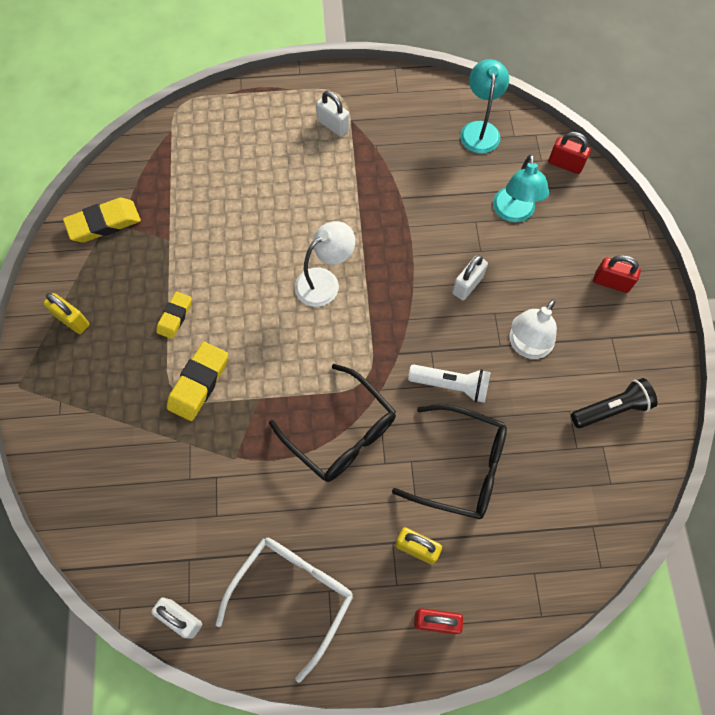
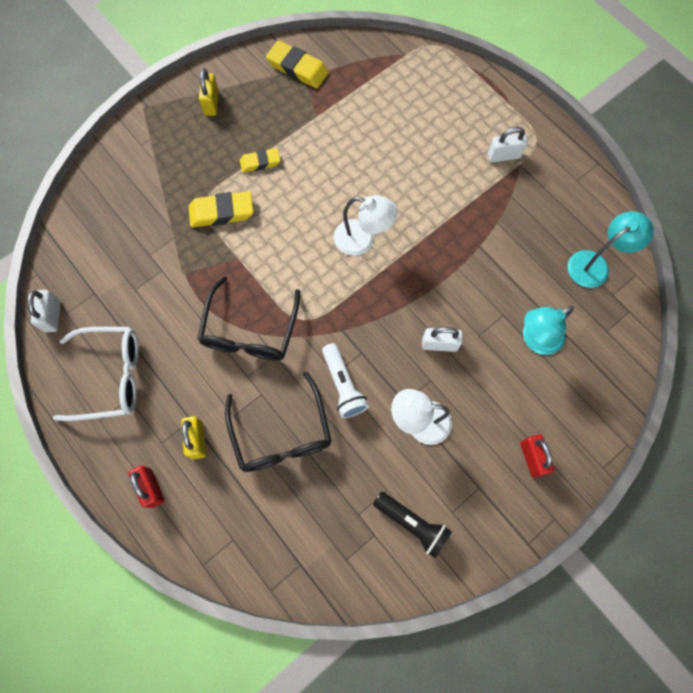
camera: 55 degrees right, 5 degrees up
(333, 125) = (504, 155): white padlock -> white padlock turned 75 degrees clockwise
(565, 164) = (619, 353): red padlock -> none

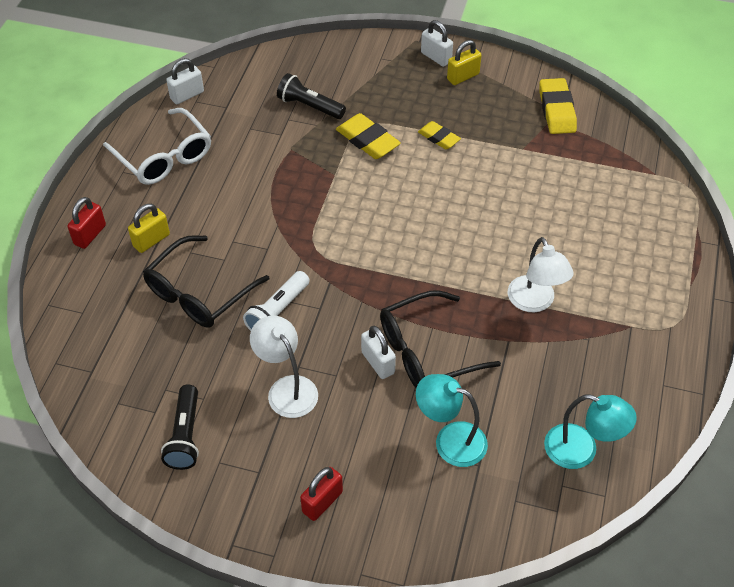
camera: 55 degrees right, 20 degrees down
(149, 230) = (309, 106): none -> black flashlight
(250, 331) = (274, 220): black glasses -> black glasses (425, 351)
(362, 240) = (431, 248): white lamp -> white lamp (534, 302)
(504, 155) = (627, 308): white padlock -> white padlock (436, 57)

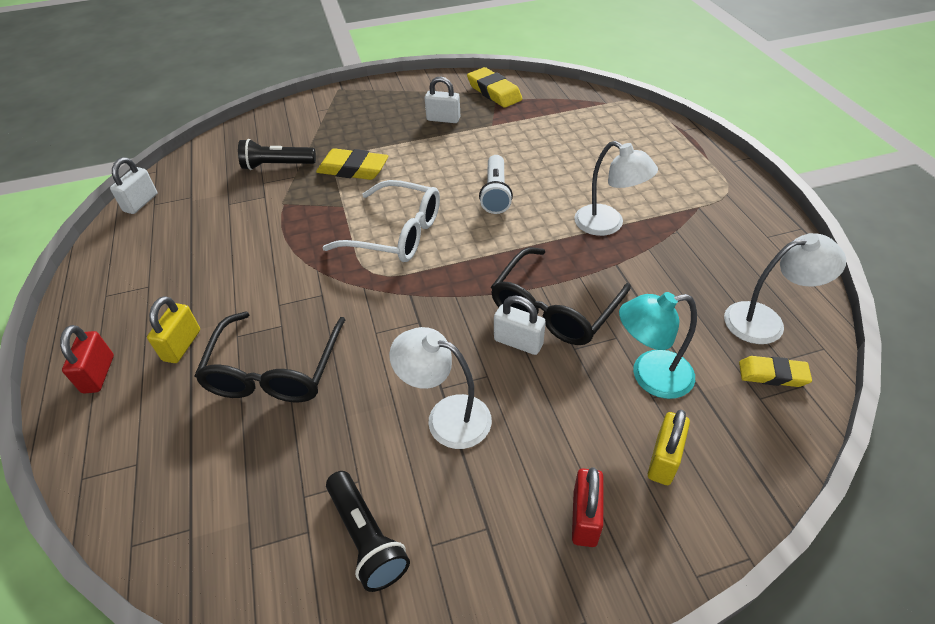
camera: 30 degrees left, 5 degrees down
(164, 157) = (149, 263): white glasses -> white glasses (397, 234)
(277, 311) = (377, 346): white flashlight -> white flashlight (495, 193)
(436, 57) = (365, 94): white padlock -> white padlock (443, 119)
(439, 138) = (415, 144): yellow eraser -> yellow eraser (772, 374)
(463, 77) = (399, 98): yellow padlock -> yellow padlock (663, 460)
(581, 450) = (765, 321): turquoise lamp -> white lamp

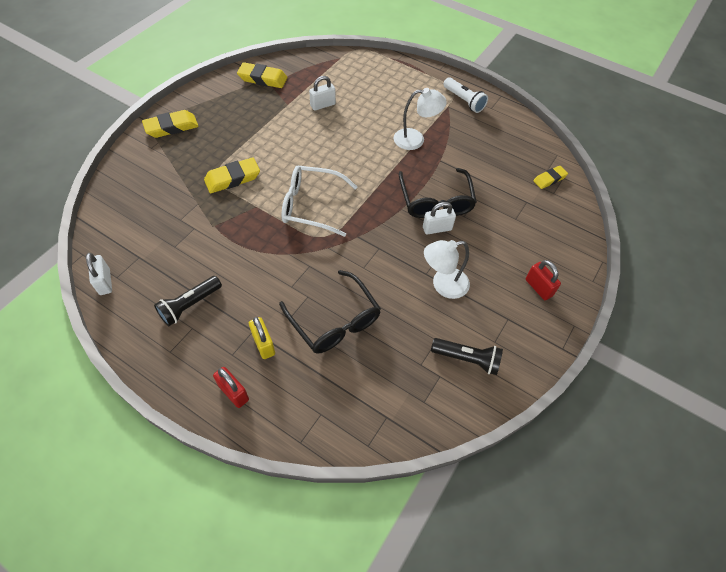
camera: 45 degrees left, 10 degrees up
(277, 165) = (175, 202): black flashlight -> black flashlight (190, 305)
(355, 101) = (171, 127): none -> yellow eraser
(397, 234) = (310, 205): white glasses -> white glasses turned 150 degrees counterclockwise
(443, 119) = (251, 114): white padlock -> white padlock (323, 105)
(495, 193) = (338, 150): white flashlight -> white flashlight (464, 101)
(650, 376) = (506, 209): turquoise lamp -> none
(663, 460) = (544, 243): yellow padlock -> none
(765, 321) = (526, 154): white lamp -> none

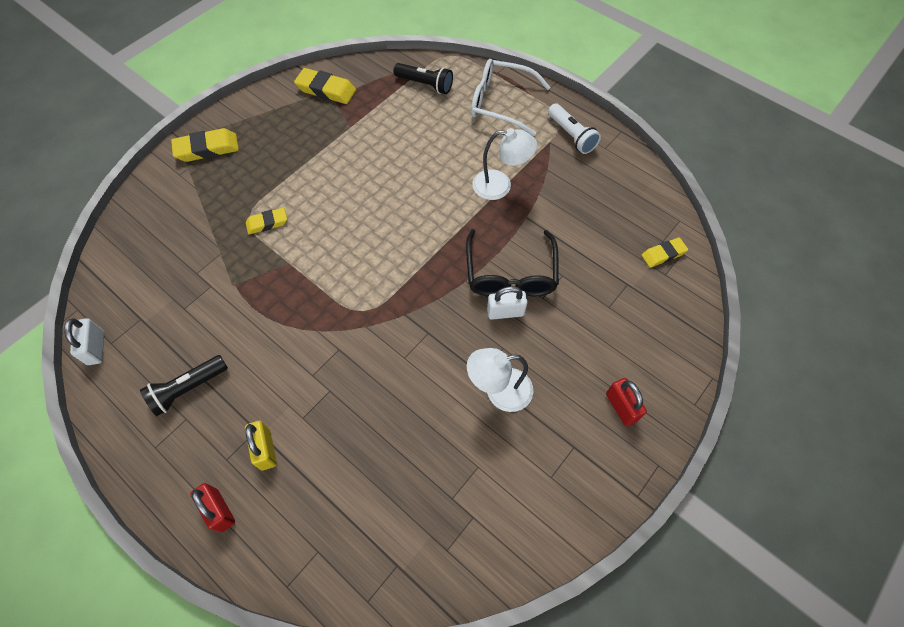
camera: 10 degrees right, 5 degrees up
(232, 178) = (267, 223): yellow eraser -> yellow eraser, size x0.63
(310, 205) = (354, 267): white glasses -> white glasses (500, 103)
(323, 105) = (393, 130): white padlock -> none
(335, 321) = (357, 428): black glasses -> none
(467, 359) = (511, 497): black flashlight -> black flashlight (425, 85)

